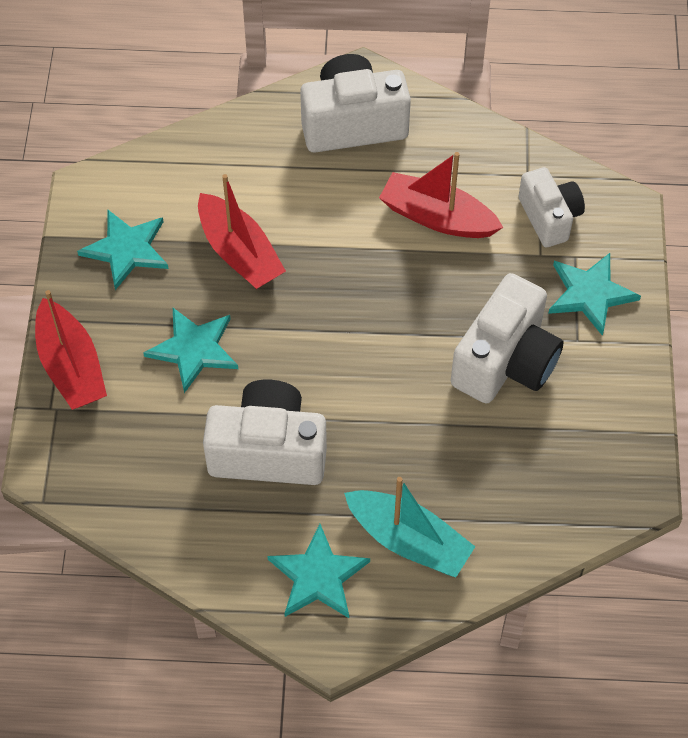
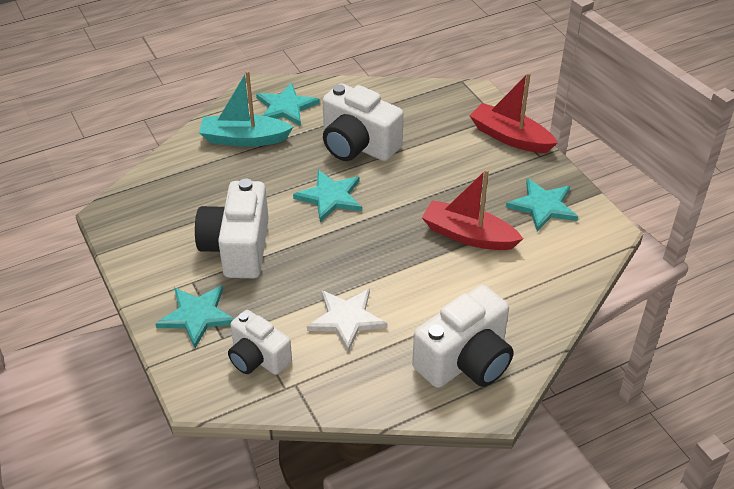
camera: 150 degrees right, 15 degrees down
(194, 349) = (447, 173): turquoise star -> turquoise star (330, 197)
(268, 451) = (358, 145): white camera -> white camera turned 60 degrees clockwise
(437, 217) = (346, 319): red boat -> white star

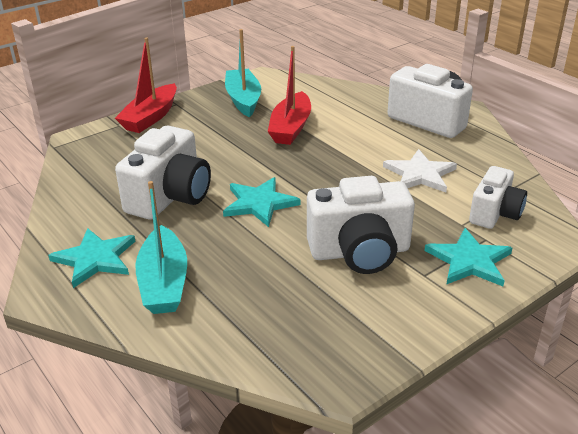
camera: 100 degrees left, 10 degrees down
(543, 206) = (243, 100): turquoise star -> turquoise boat

